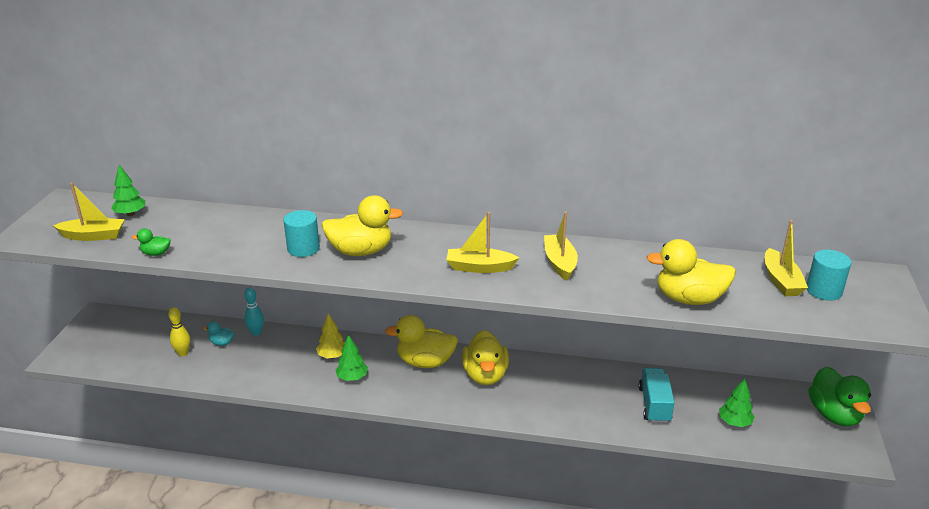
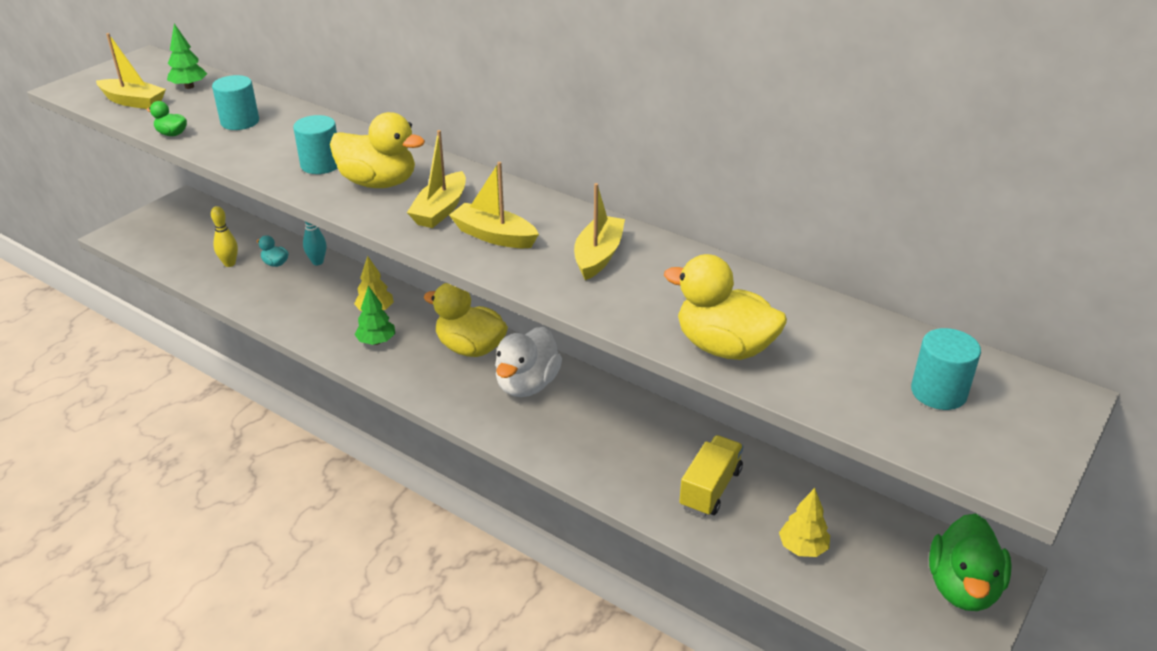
camera: 25 degrees right, 5 degrees up
(204, 232) = (240, 122): none -> turquoise cylinder
(485, 375) = (527, 385): yellow duck -> white duck
(654, 405) = (710, 488): turquoise truck -> yellow truck
(734, 422) = (802, 548): green tree -> yellow tree
(781, 281) = (885, 360): yellow boat -> yellow boat (440, 210)

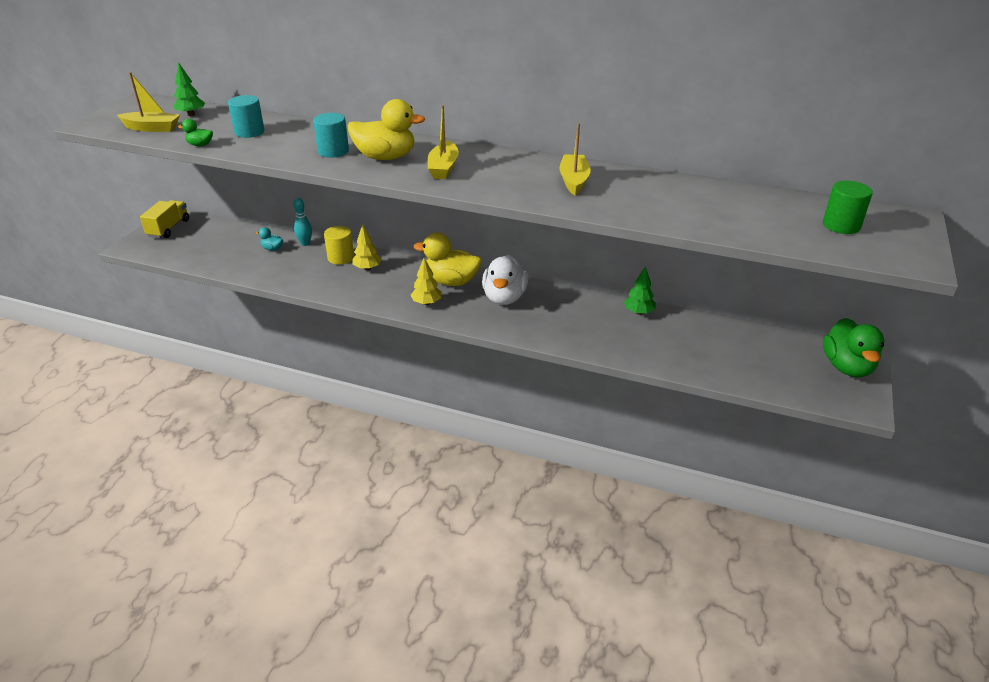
camera: 15 degrees left, 0 degrees up
(229, 263) = (236, 253): yellow bowling pin -> none
(350, 290) = (341, 258): none -> yellow cylinder
(376, 341) = (379, 287): green tree -> green tree (638, 312)
(494, 236) = (493, 178): yellow boat -> none
(710, 488) = (662, 339): yellow truck -> yellow truck (168, 228)
(724, 347) = (693, 220): yellow duck -> none
(802, 548) = (739, 363): yellow tree -> yellow tree (426, 303)
(938, 392) = (841, 225): turquoise cylinder -> green cylinder

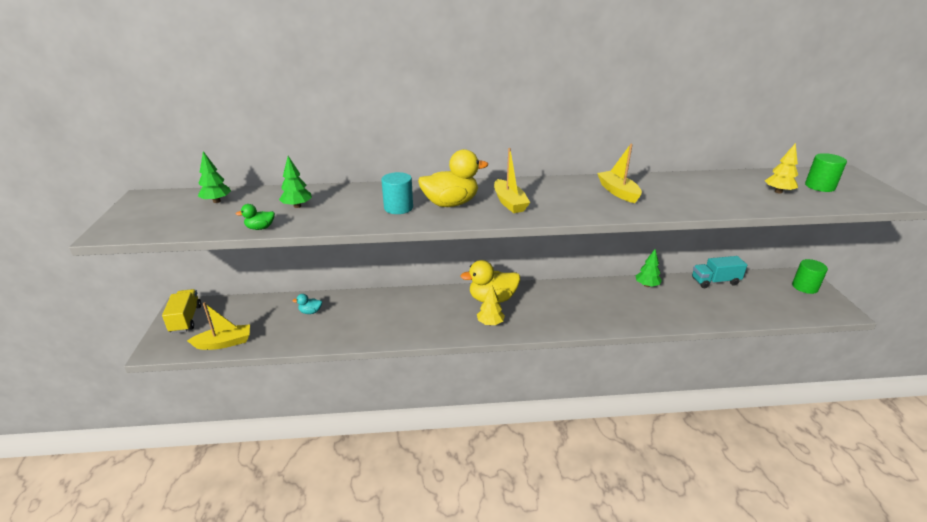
camera: 25 degrees left, 5 degrees down
(152, 128) = (188, 222): yellow boat -> yellow boat (224, 343)
(249, 132) = (297, 206): turquoise cylinder -> green tree
(305, 243) = (337, 299): turquoise bowling pin -> none
(341, 258) = (381, 303): yellow cylinder -> none
(367, 268) = (413, 306): yellow tree -> yellow tree (778, 192)
(504, 298) = (545, 301): white duck -> none
(730, 330) = (715, 281): none -> turquoise truck
(847, 367) = (805, 287): green duck -> green cylinder

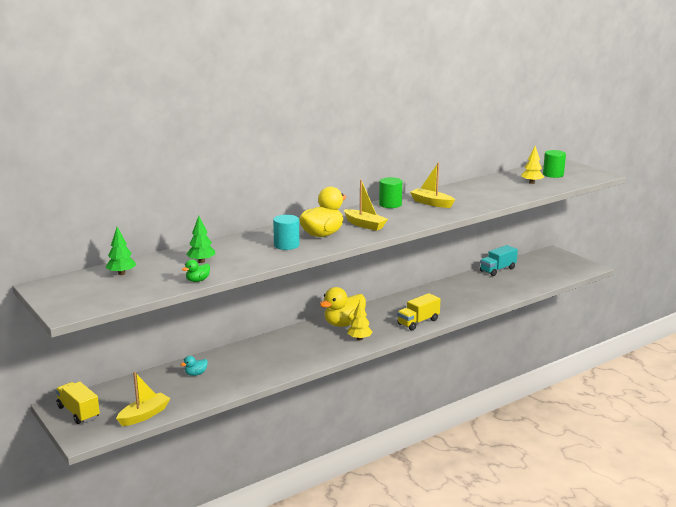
camera: 30 degrees left, 10 degrees down
(569, 322) = (418, 322): none -> yellow truck
(646, 285) = (452, 284): green tree -> none
(805, 287) = (558, 258): green cylinder -> green cylinder (390, 204)

